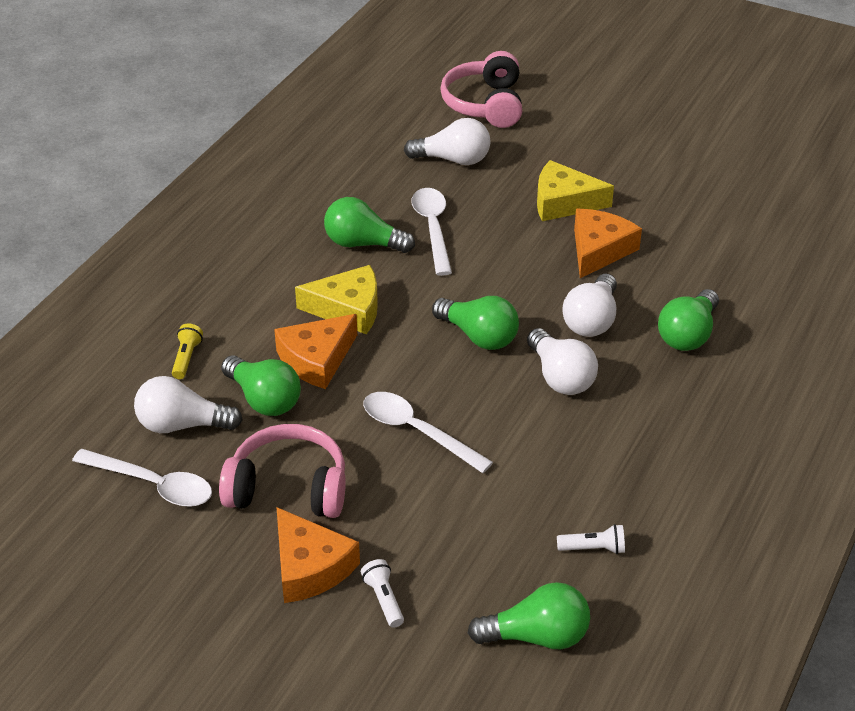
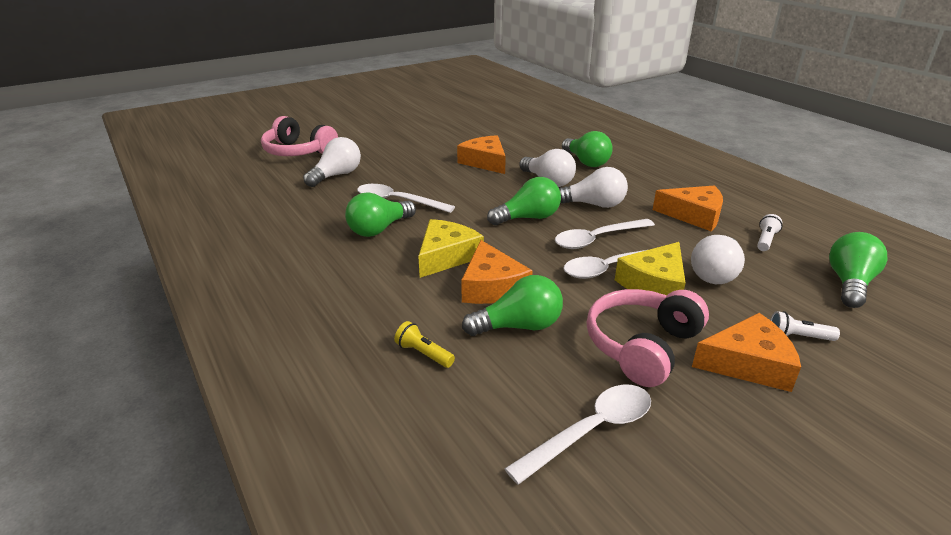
camera: 60 degrees left, 10 degrees down
(182, 425) = (515, 384): white light bulb -> white light bulb (715, 273)
(474, 404) = (597, 239): none -> white spoon
(564, 202) = (428, 158): yellow cheese -> yellow cheese (654, 283)
(610, 471) = (694, 215): none -> orange cheese

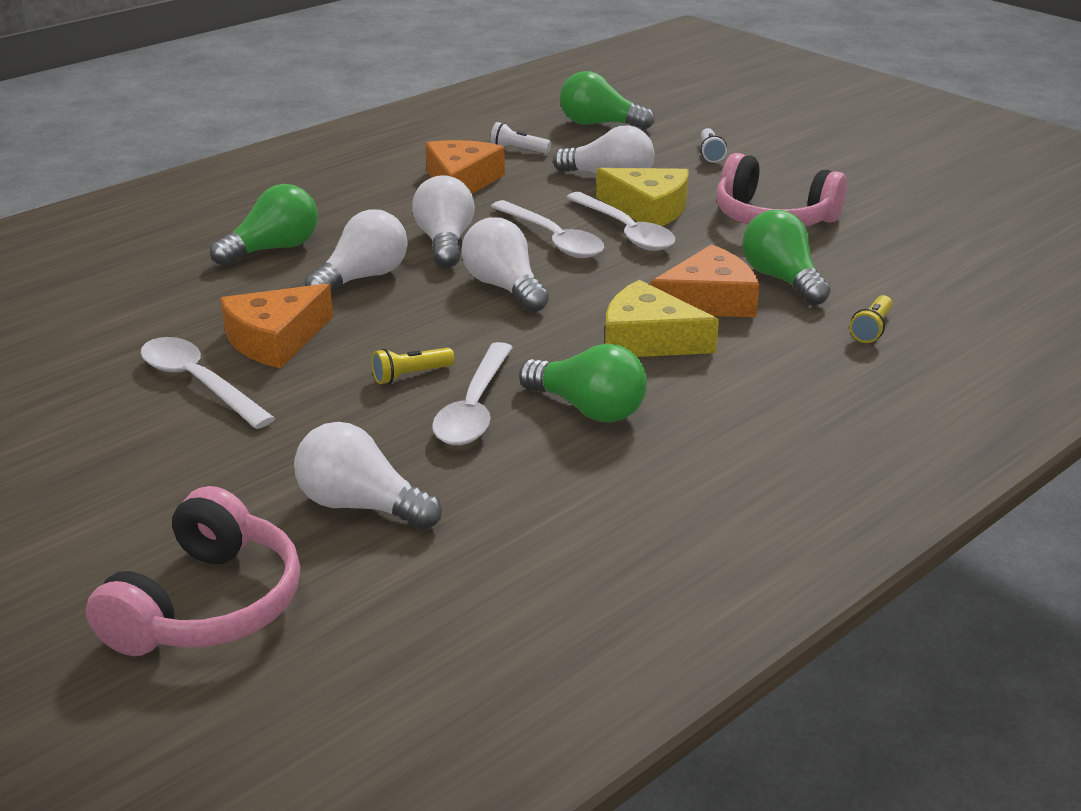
camera: 100 degrees left, 0 degrees up
(437, 189) = (410, 375): none -> yellow flashlight
(528, 218) = (504, 287): green light bulb -> white light bulb
(591, 431) = (913, 240): white spoon -> white spoon (198, 383)
(748, 363) = (767, 176): orange cheese -> none

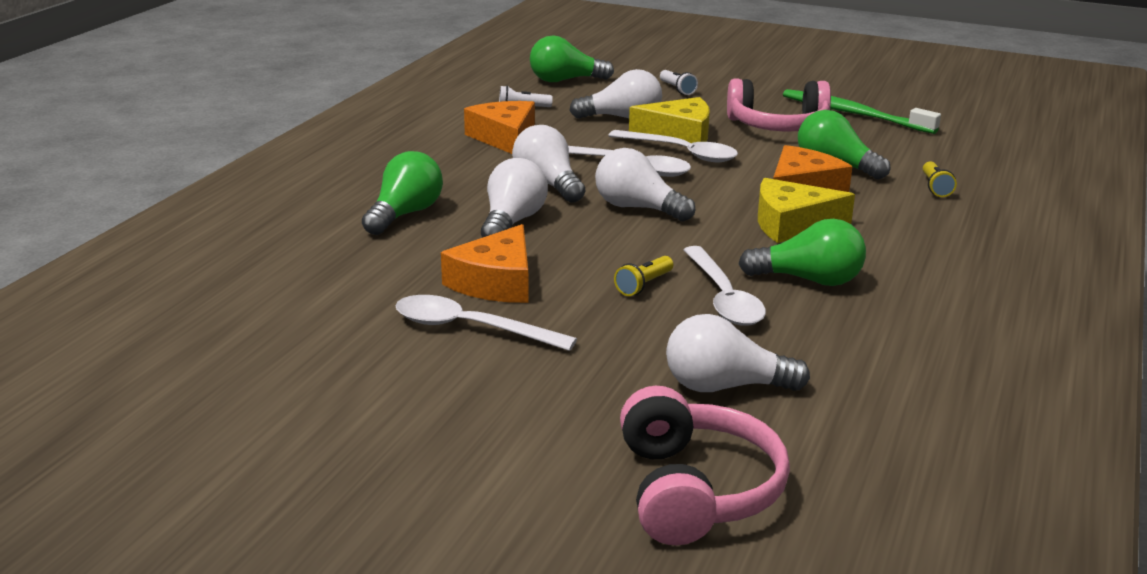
camera: 25 degrees left, 5 degrees down
(884, 217) = (853, 114): none -> green toothbrush

